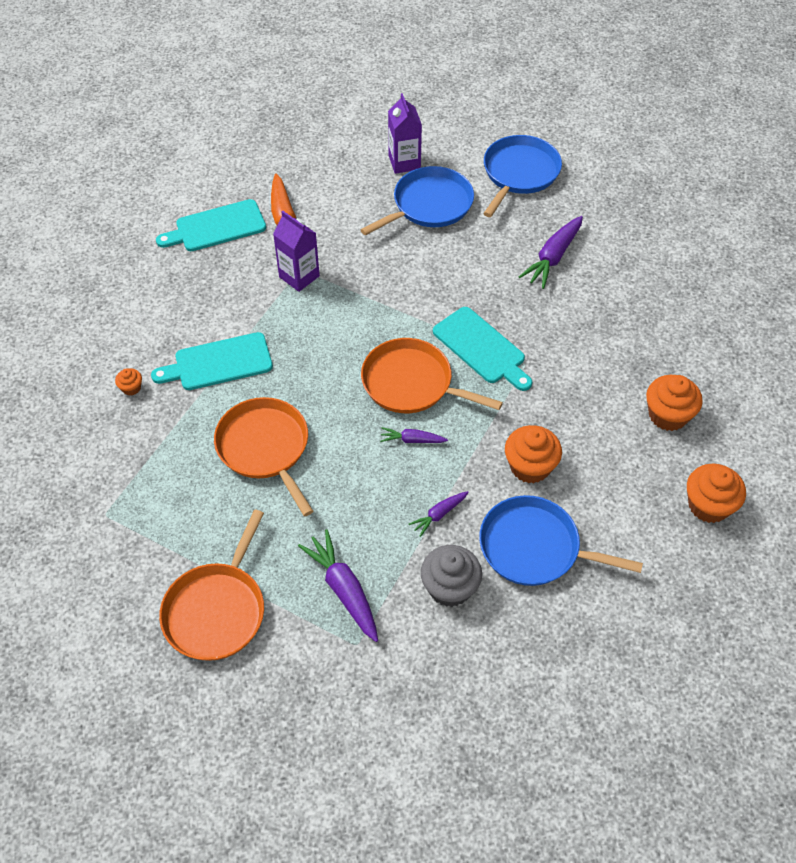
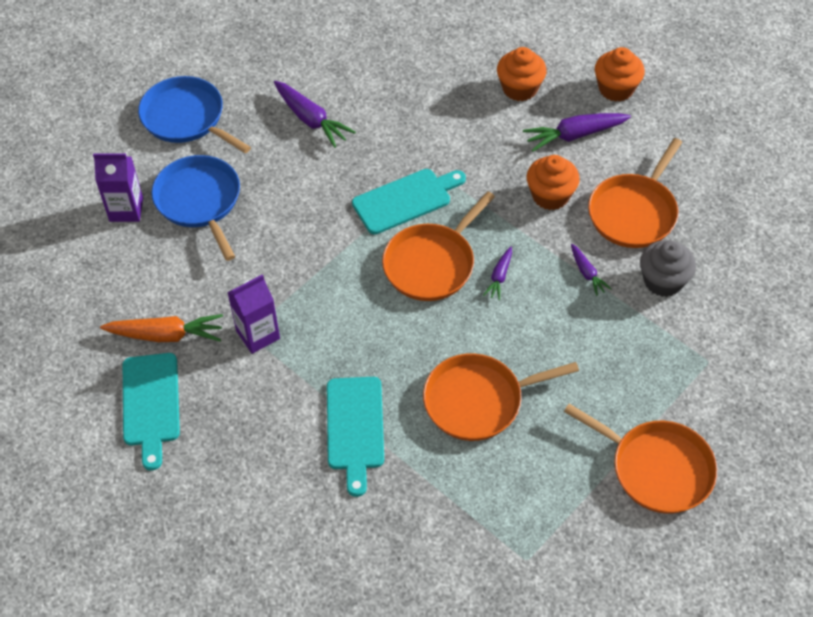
camera: 75 degrees left, 0 degrees up
(131, 388) = (364, 518): orange cupcake -> none
(343, 589) = (651, 361): purple carrot -> purple carrot (574, 135)
(535, 547) = (634, 212): blue pan -> orange pan

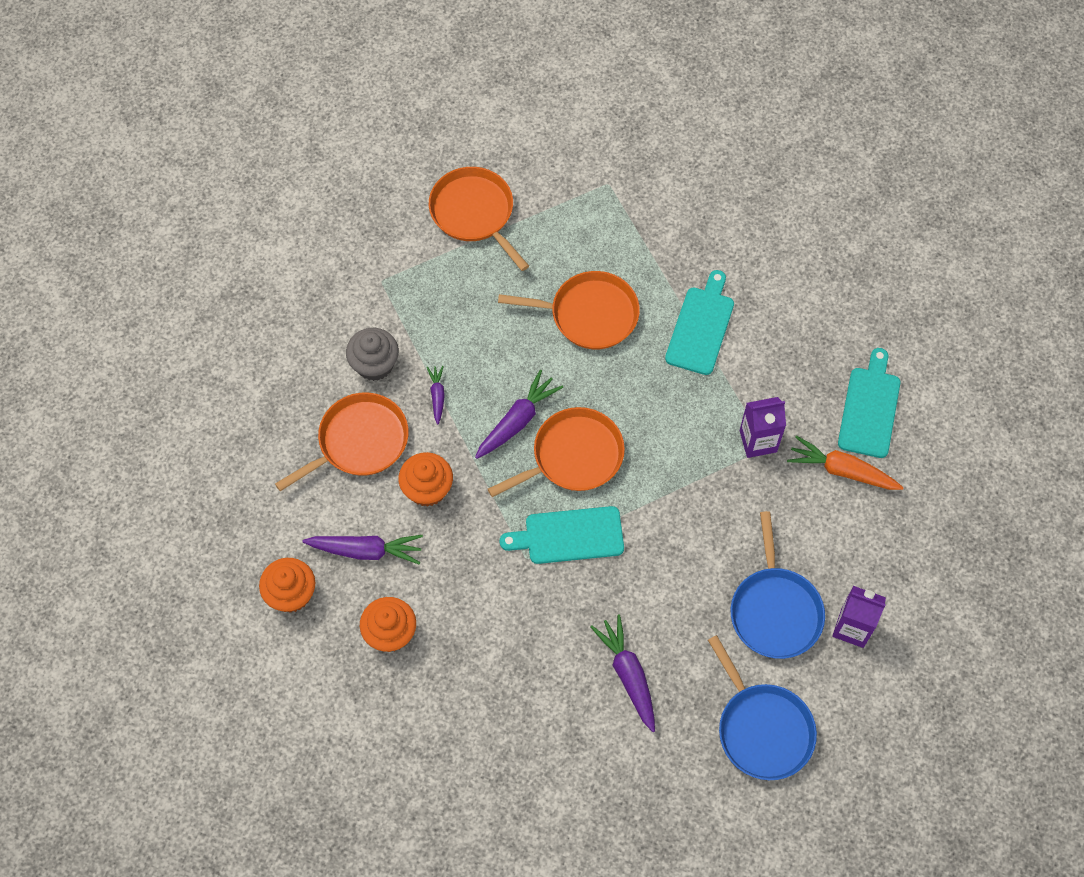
camera: 160 degrees left, 10 degrees up
(499, 277) = (517, 420): purple carrot -> purple carrot, size x1.79

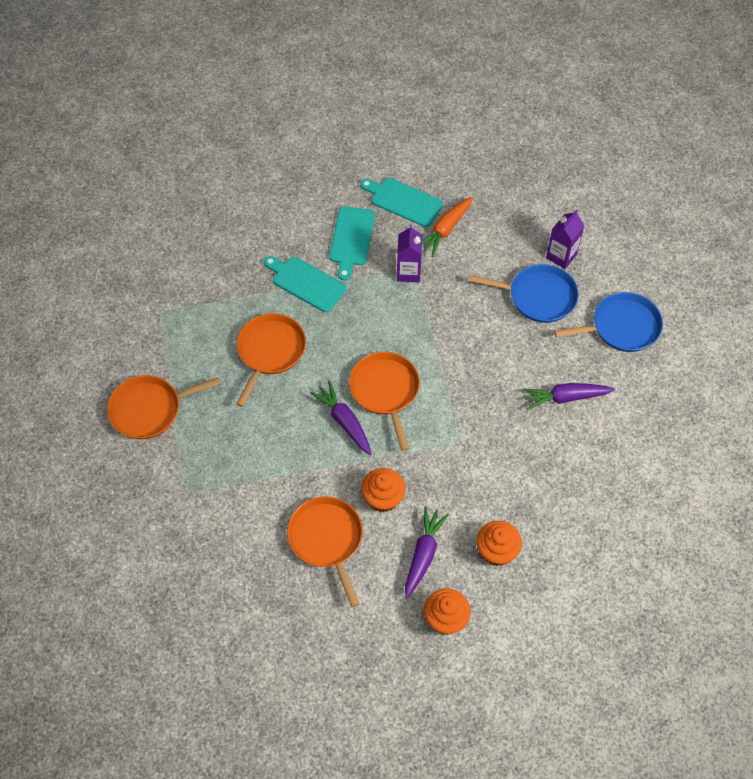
camera: 75 degrees left, 5 degrees down
(374, 364) = (261, 513): grey cupcake -> none
(437, 396) = (304, 473): purple carrot -> none
(569, 536) = (449, 409): turquoise cutting board -> turquoise cutting board (351, 239)

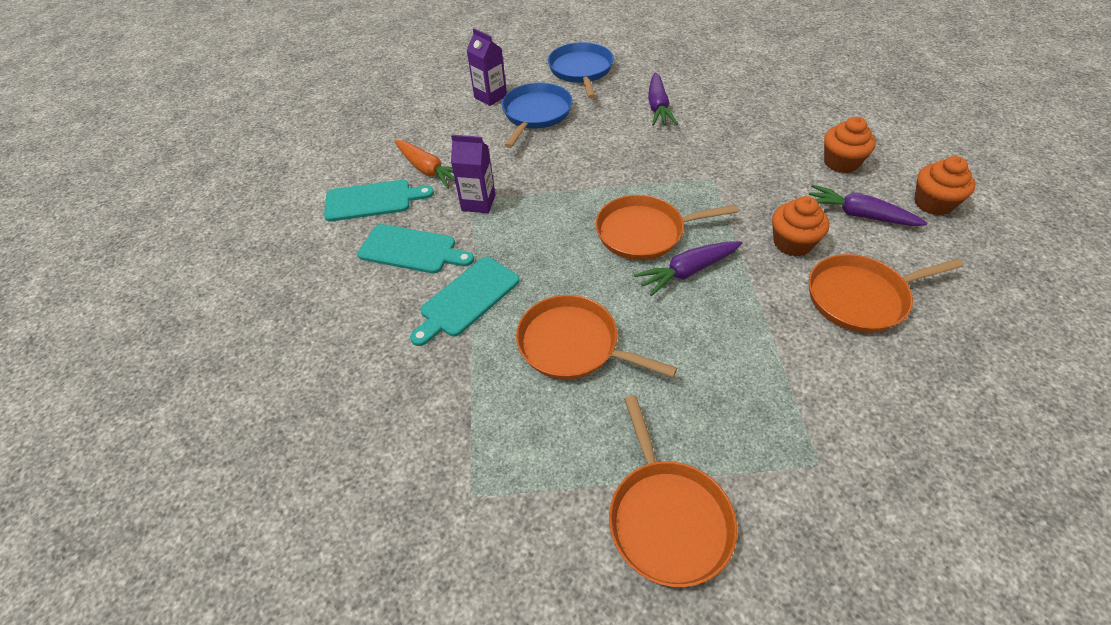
camera: 80 degrees left, 10 degrees down
(403, 201) = (372, 200): turquoise cutting board -> turquoise cutting board turned 135 degrees counterclockwise

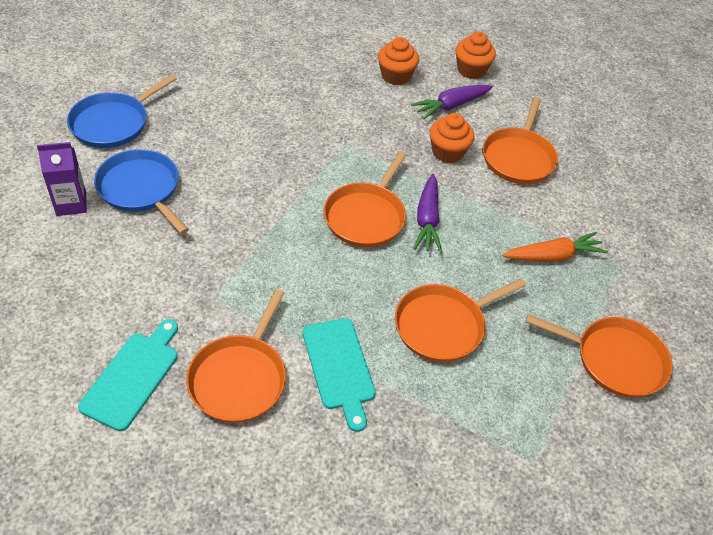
camera: 65 degrees left, 0 degrees up
(412, 250) = (240, 378): turquoise cutting board -> orange pan
(428, 170) = (135, 309): orange carrot -> orange carrot (553, 256)
(478, 203) = (224, 297): purple carton -> none
(581, 70) = (113, 123): blue pan -> blue pan turned 75 degrees counterclockwise
(658, 107) = (227, 114): purple carrot -> none

